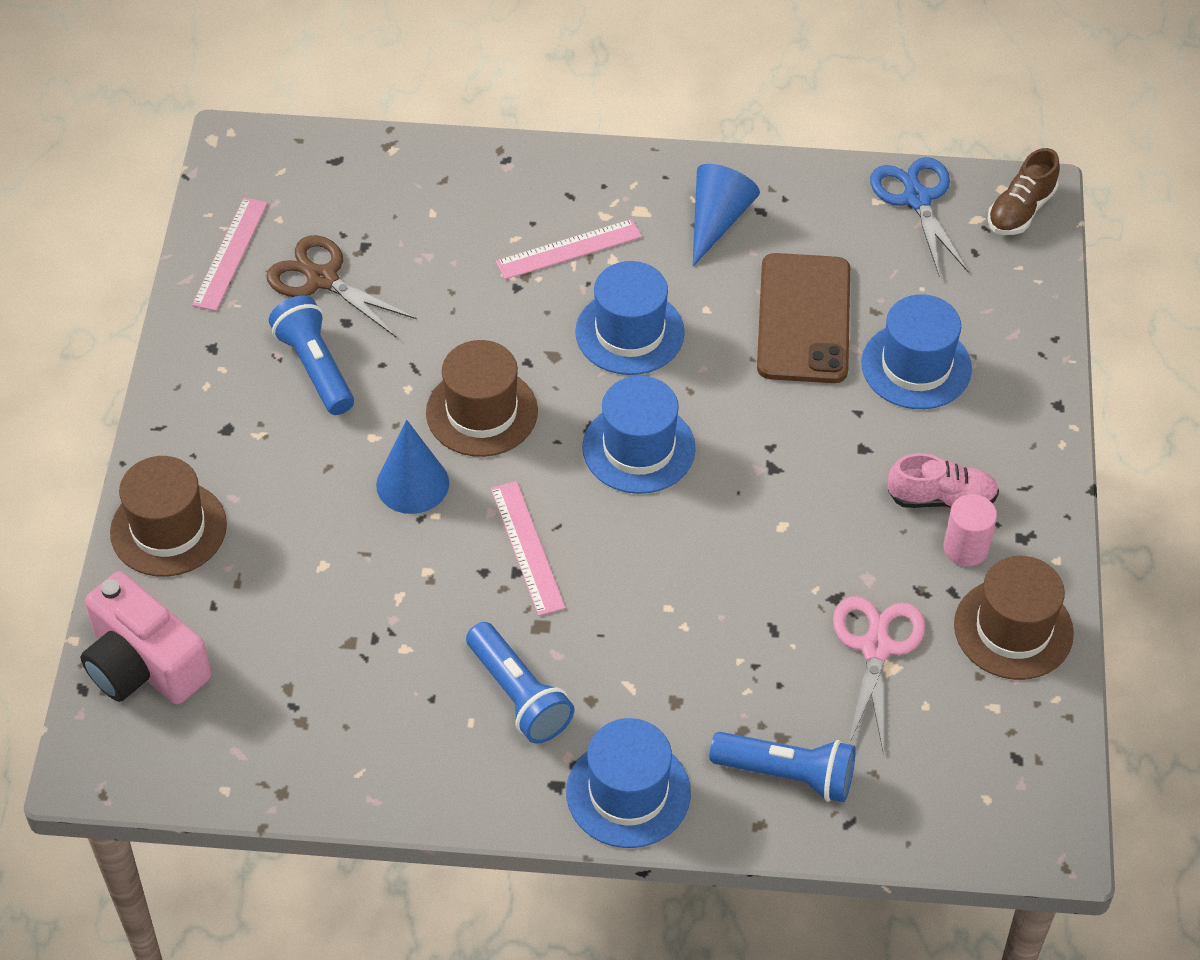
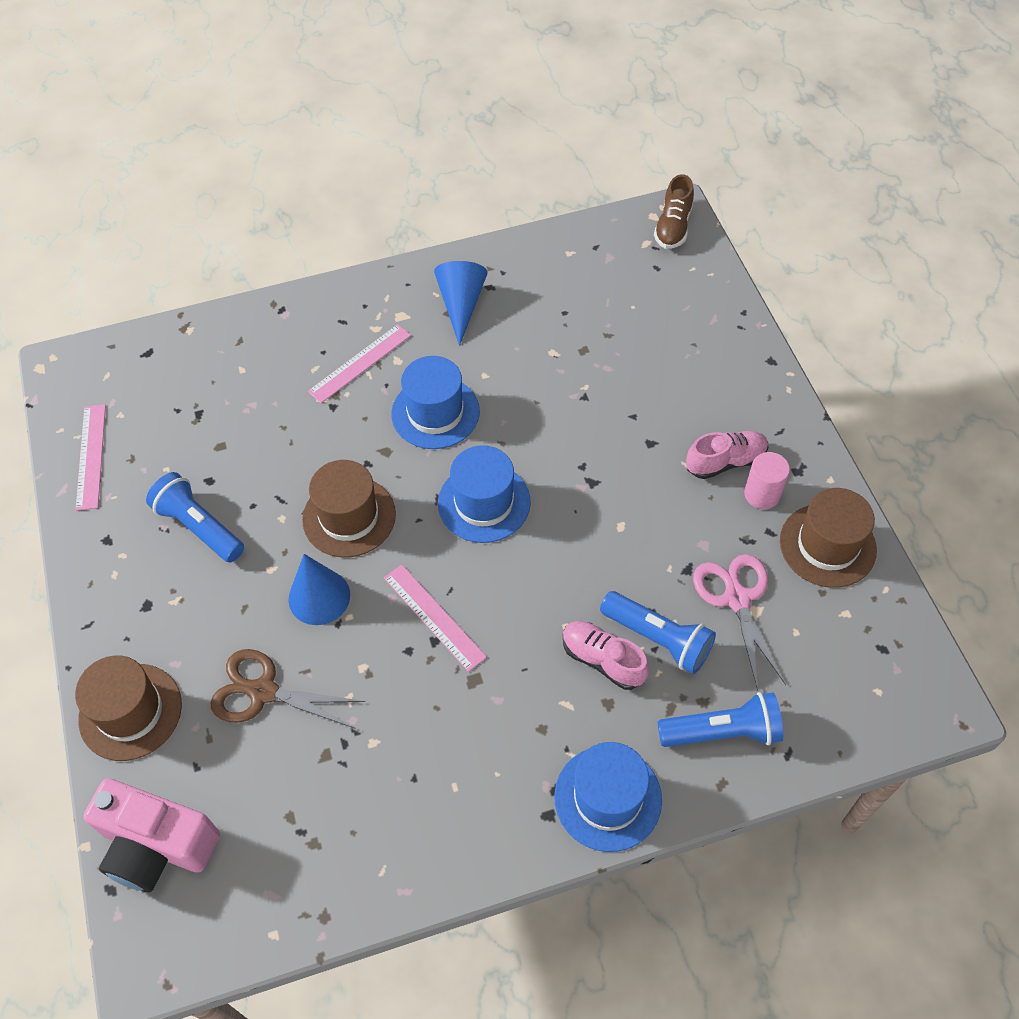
camera: 20 degrees left, 5 degrees up
(322, 279) = (175, 452): brown scissors -> brown scissors (263, 692)
(519, 695) = (483, 747): blue flashlight -> blue flashlight (658, 638)
(691, 656) = (603, 660): none -> pink shoe
(803, 319) = (559, 358): brown phone -> none
(916, 366) = (657, 366): blue hat -> none
(917, 199) = (597, 242): blue scissors -> none

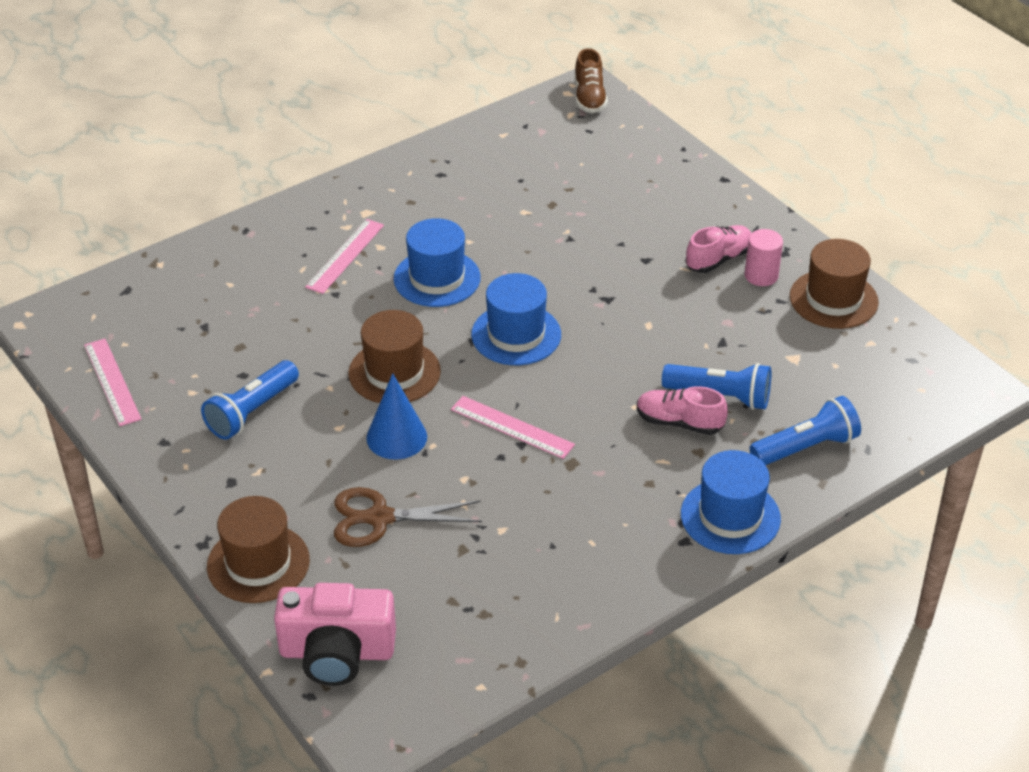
camera: 20 degrees left, 15 degrees down
(199, 527) = (252, 412): blue flashlight -> blue flashlight turned 75 degrees counterclockwise
(461, 304) = (420, 193): blue cone -> none
(737, 599) = (774, 353): pink scissors -> none

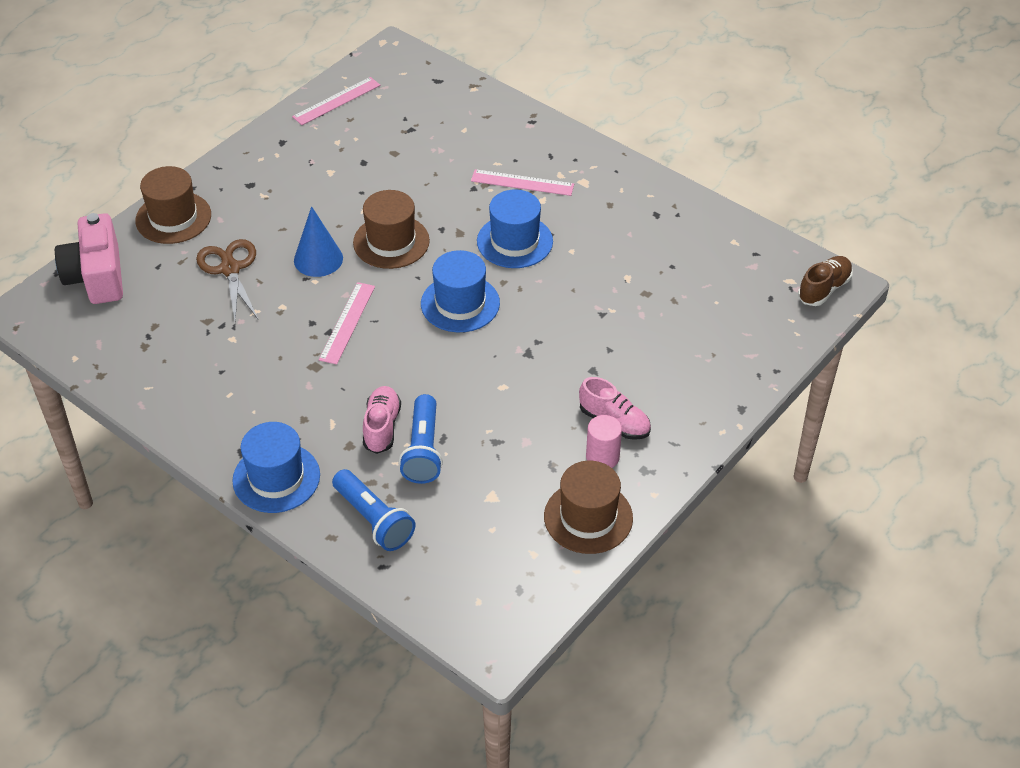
camera: 75 degrees right, 5 degrees up
(252, 412) = (325, 177): blue flashlight -> none
(589, 98) = (824, 289): brown shoe -> brown shoe turned 150 degrees clockwise

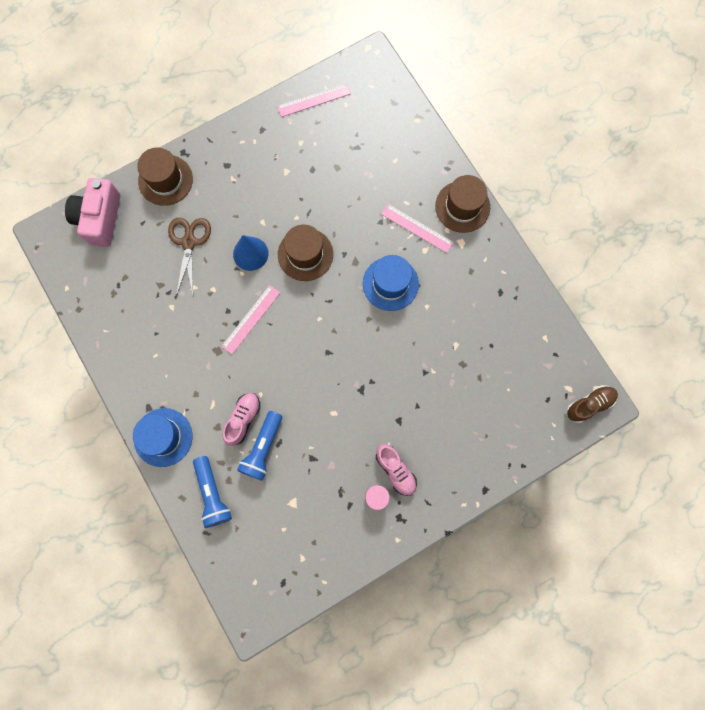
camera: 20 degrees right, 30 degrees up
(460, 303) = (332, 328): blue hat -> none
(588, 517) = (347, 542): brown hat -> brown hat (462, 206)

